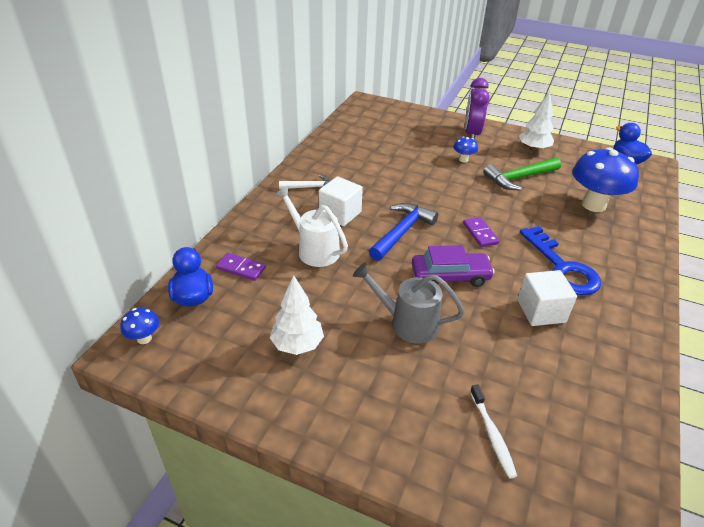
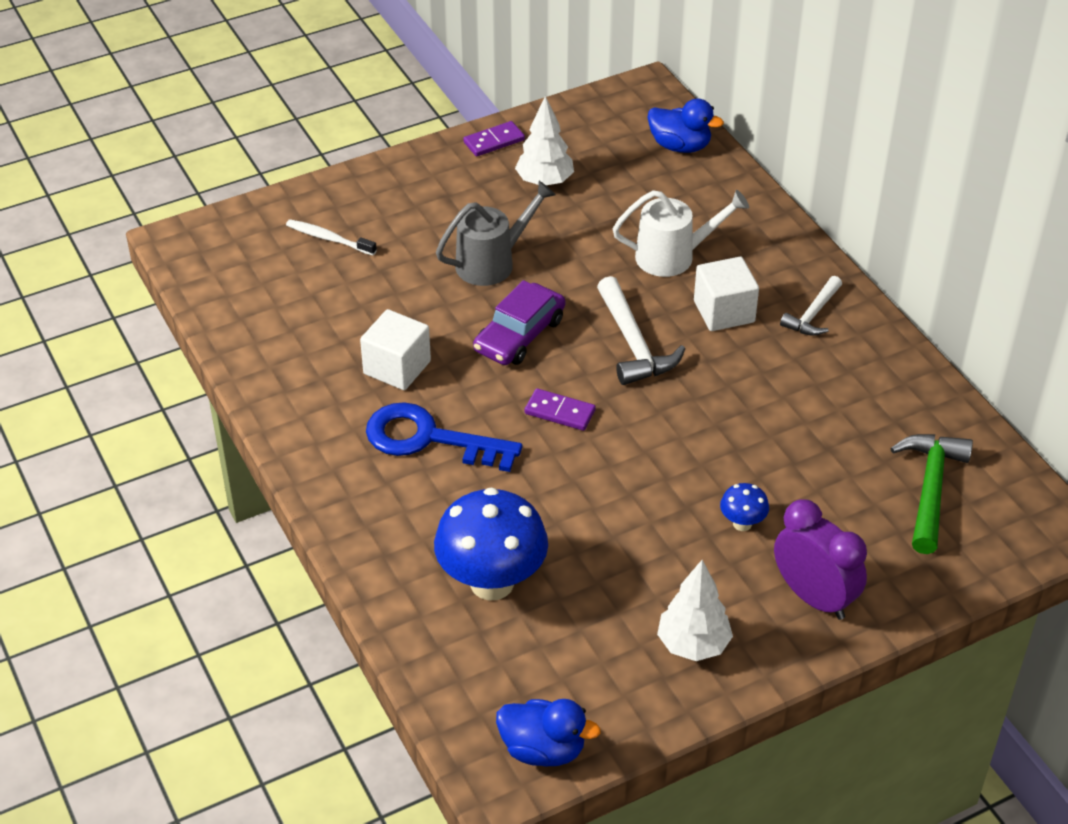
camera: 130 degrees right, 5 degrees up
(144, 338) = (650, 102): blue mushroom -> none
(241, 268) = (694, 192): purple domino -> purple domino (494, 141)
(402, 232) = (633, 344): blue hammer -> white hammer
(519, 178) = (633, 552): green hammer -> green hammer (930, 489)

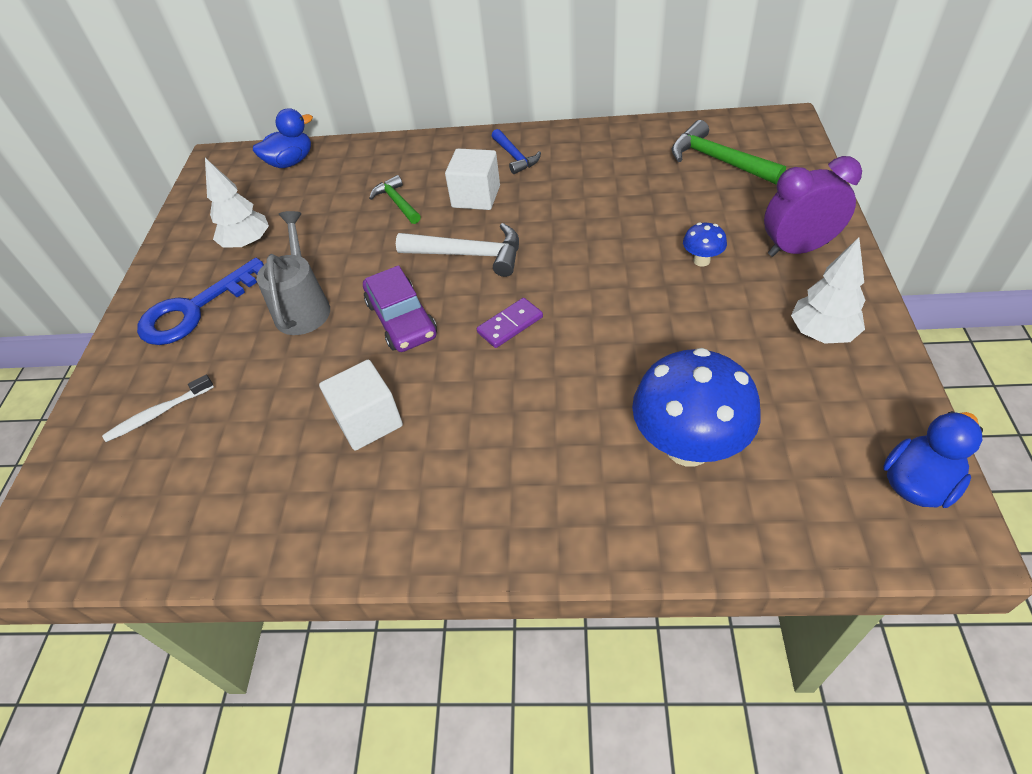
camera: 55 degrees left, 5 degrees up
(429, 439) = (477, 429): blue key -> blue key (195, 309)
(494, 141) = (170, 257): purple domino -> none
(673, 256) = (397, 202): white watering can -> green hammer
(813, 314) = (515, 157): white hammer -> blue hammer

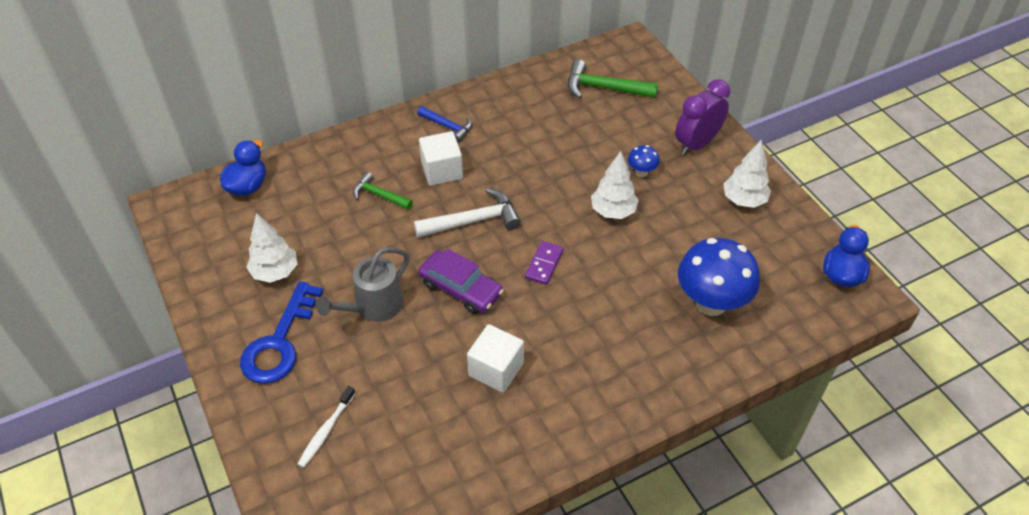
camera: 35 degrees left, 0 degrees up
(303, 307) = (373, 307): grey watering can -> grey watering can turned 105 degrees counterclockwise
(634, 293) = (613, 211): none -> white tree

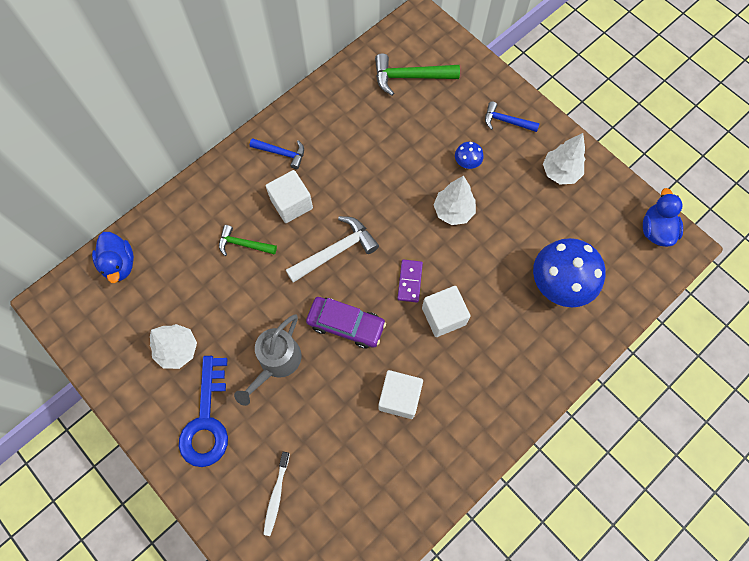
camera: 15 degrees left, 20 degrees up
(248, 186) = (119, 264): blue duck -> blue duck turned 150 degrees clockwise
(571, 304) = (443, 316): none -> white cube
(696, 144) = (506, 121): purple clock -> blue hammer

